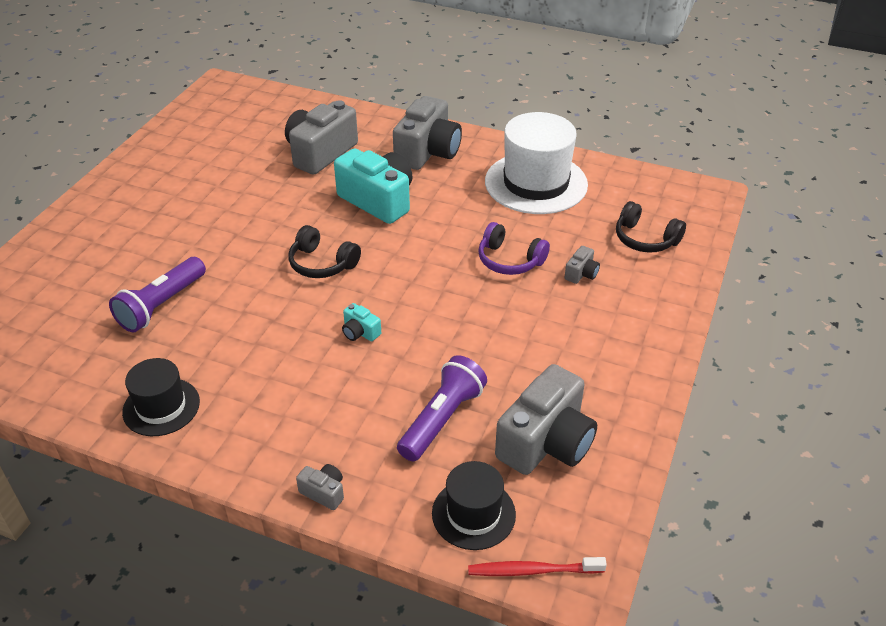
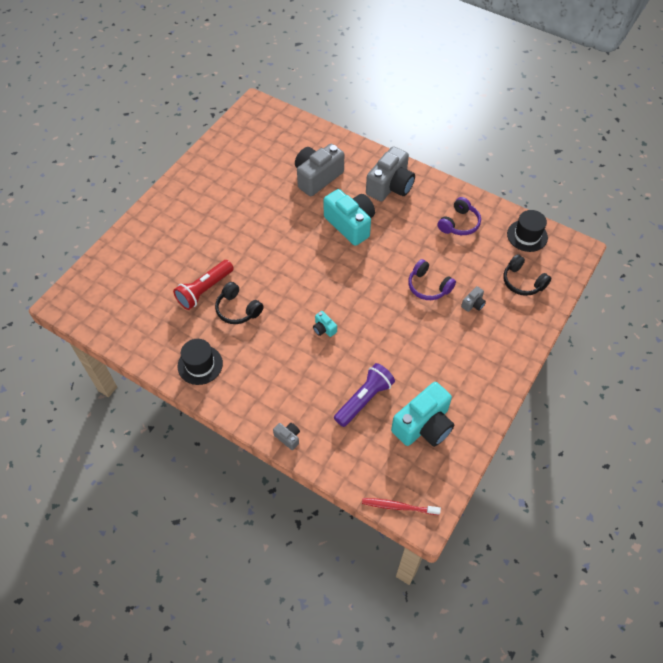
camera: 10 degrees right, 15 degrees up
(161, 305) = (204, 290): purple flashlight -> red flashlight
(322, 263) = (307, 272): black headphones -> black headphones (238, 309)
(473, 514) = (371, 465): black hat -> black hat (527, 236)
(536, 183) = (459, 223): white hat -> purple headphones
(546, 442) = (423, 425): grey camera -> turquoise camera

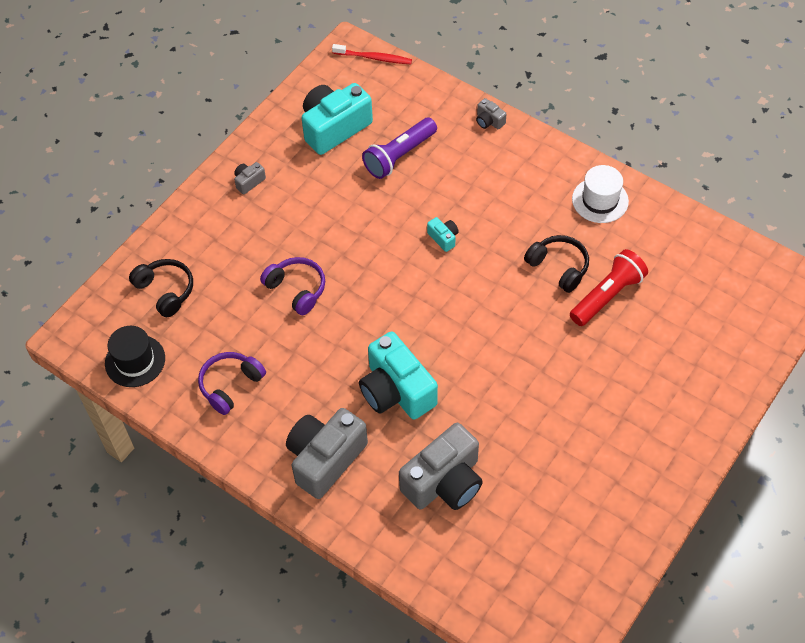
camera: 175 degrees left, 0 degrees up
(200, 365) = (600, 200): black hat -> white hat
(473, 304) = (241, 263): grey camera -> grey camera (249, 182)

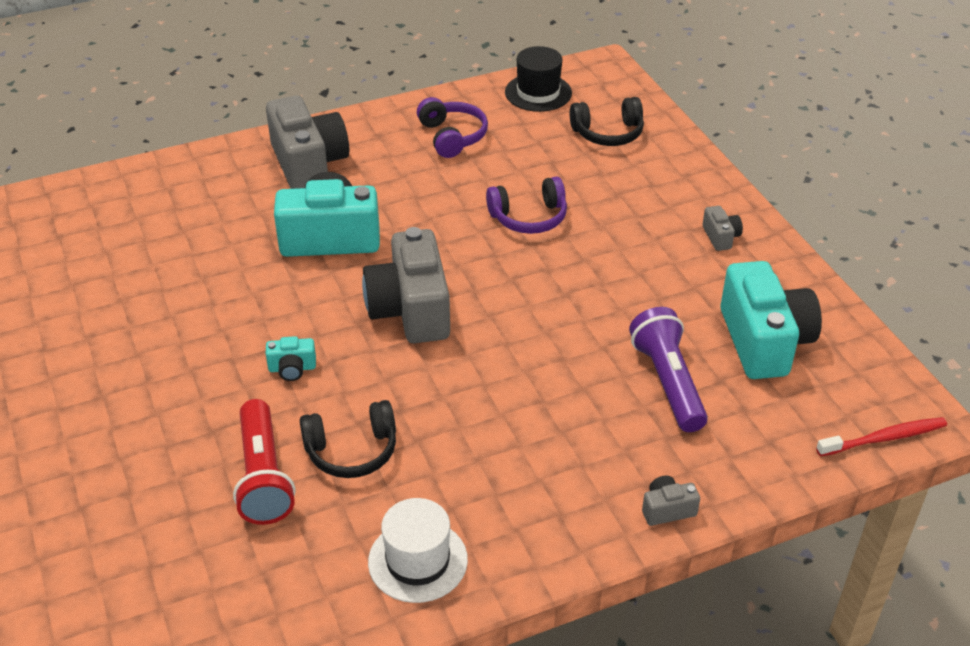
camera: 120 degrees right, 15 degrees down
(374, 58) = (885, 438): red toothbrush -> red toothbrush turned 150 degrees counterclockwise
(443, 238) = (496, 363): turquoise camera -> turquoise camera (292, 368)
(444, 481) = (196, 227): grey camera -> grey camera (410, 309)

